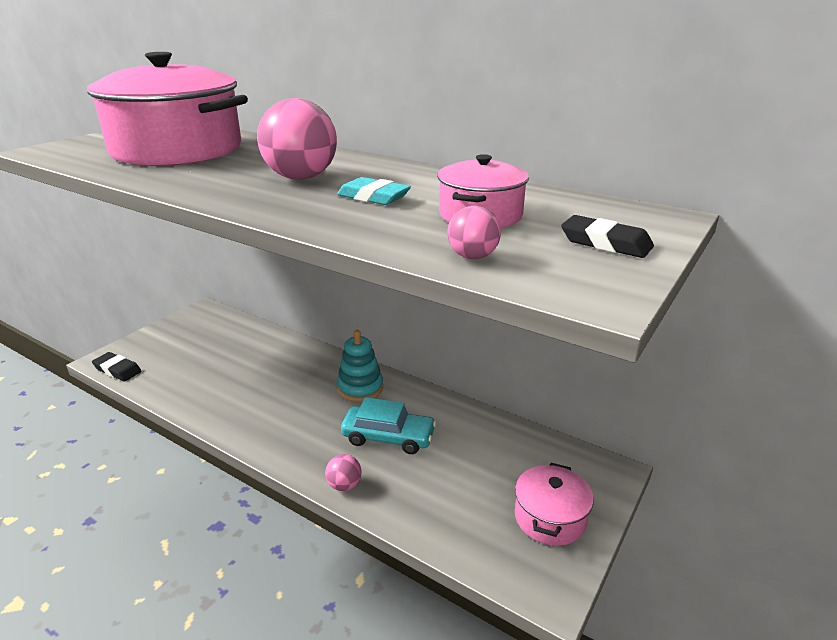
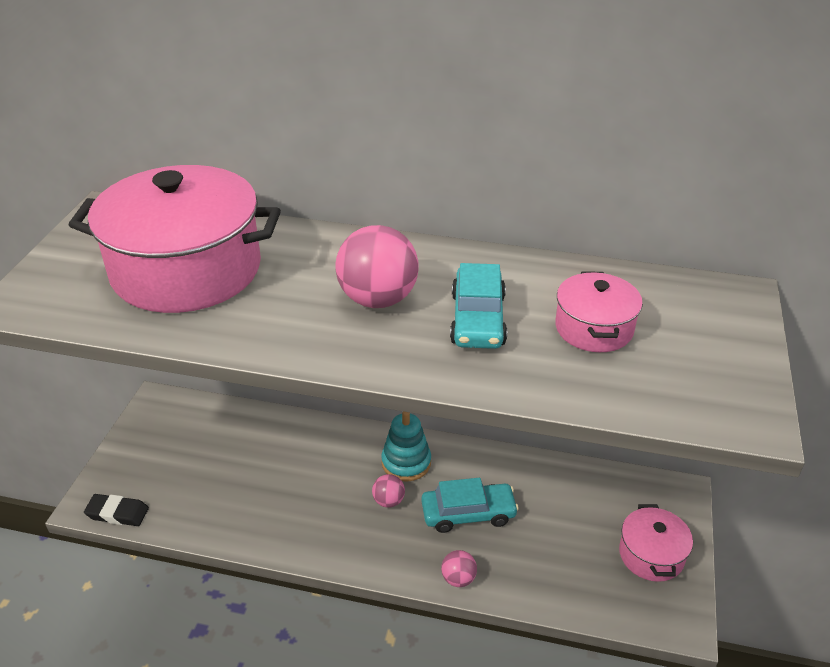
camera: 20 degrees left, 10 degrees up
(373, 197) = (477, 319): turquoise eraser -> turquoise car
(472, 257) = (631, 394): pink ball -> pink ball (388, 501)
(605, 243) = (718, 347): black eraser -> none

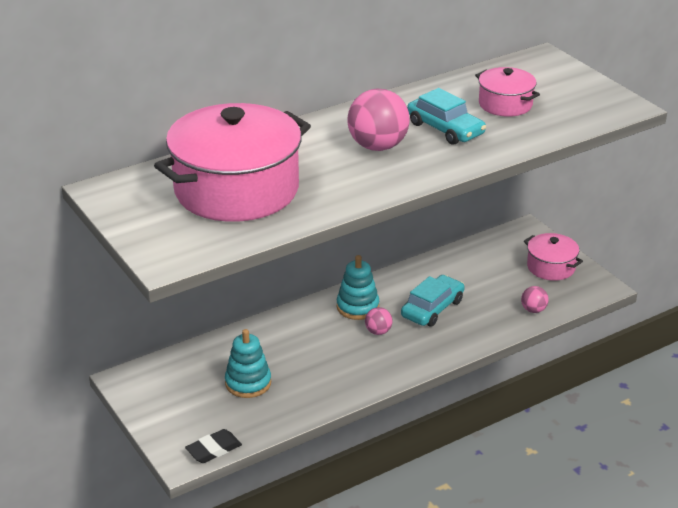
camera: 45 degrees left, 5 degrees down
(225, 471) = (248, 383): none -> turquoise stacking toy
(458, 579) = (473, 340): pink ball -> pink ball (533, 310)

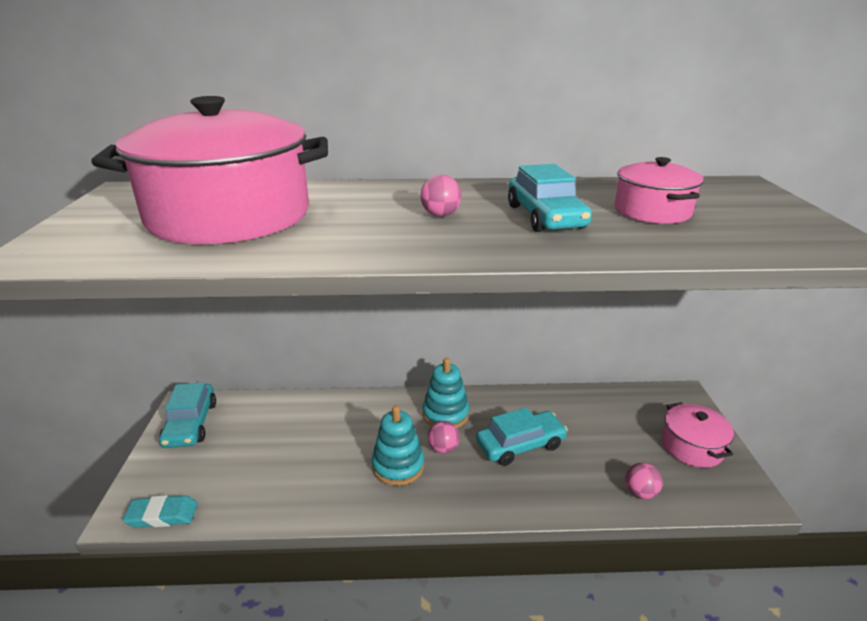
camera: 30 degrees right, 5 degrees down
(150, 390) = (190, 424): none -> turquoise car
(213, 449) = (162, 515): black eraser -> turquoise eraser
(248, 383) = (272, 453): turquoise stacking toy -> turquoise stacking toy (398, 466)
(378, 146) = (440, 215): pink ball -> pink ball, size x0.50

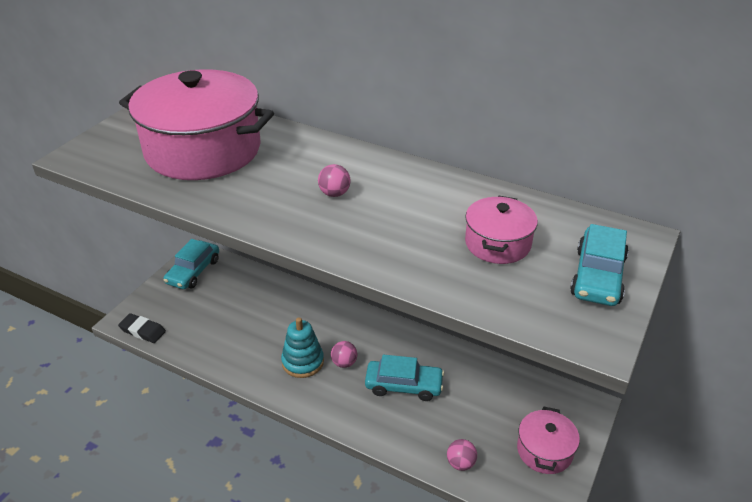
camera: 30 degrees right, 10 degrees up
(162, 515) = (142, 331): turquoise eraser -> black eraser
(445, 414) = (368, 336): turquoise stacking toy -> none
(545, 217) = (405, 221): turquoise car -> turquoise car (597, 276)

